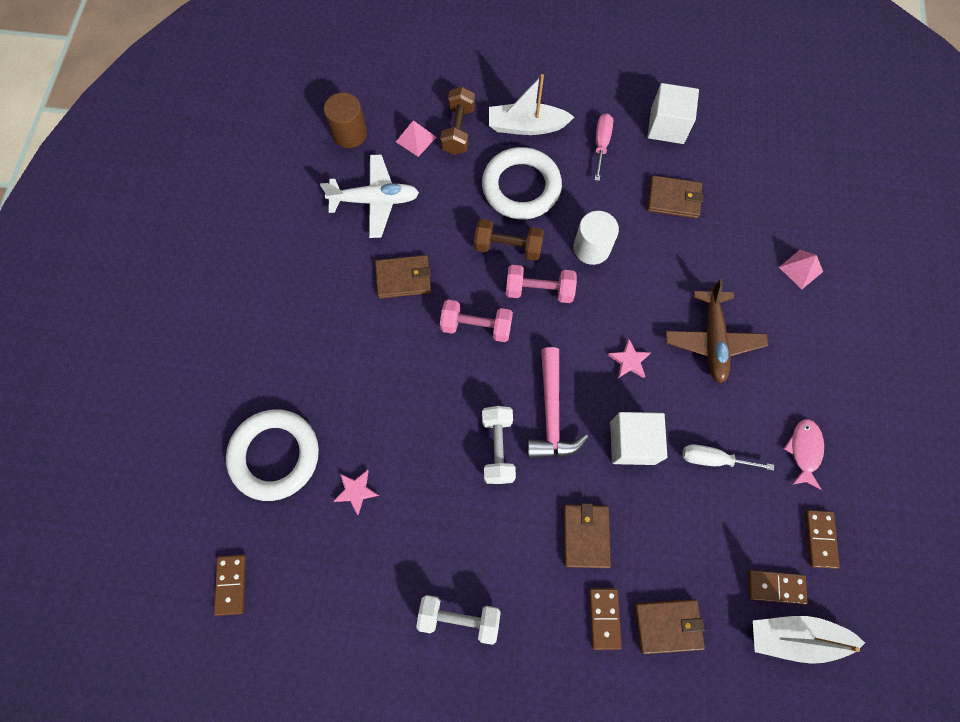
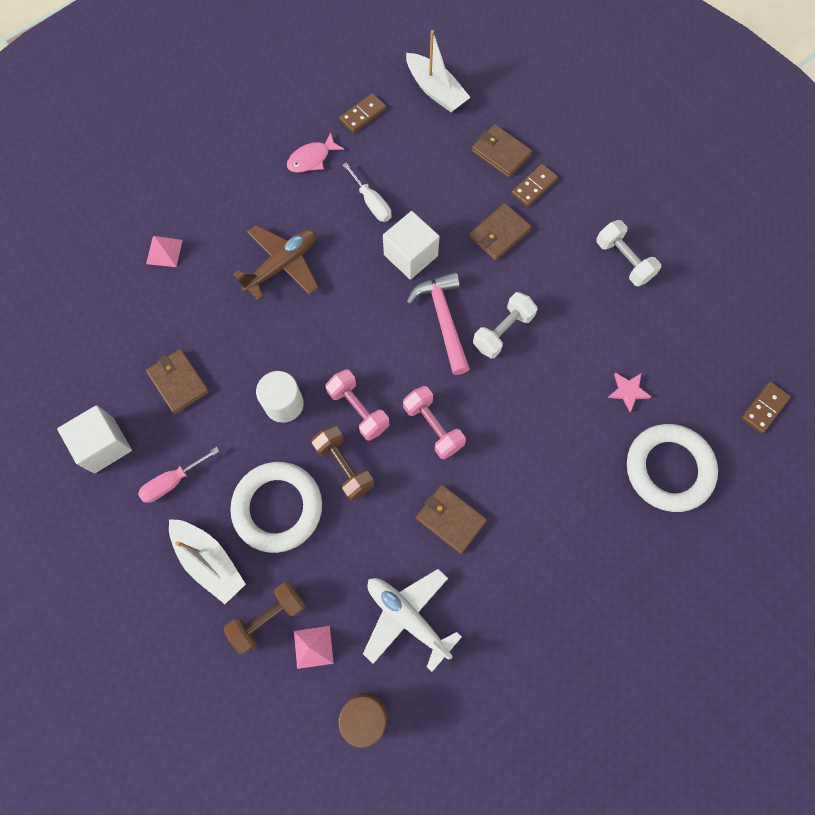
camera: 135 degrees left, 0 degrees up
(551, 413) = (443, 319): pink hammer -> pink hammer turned 60 degrees counterclockwise
(629, 361) = (353, 303): pink star -> none
(775, 587) = (417, 117): brown domino -> none

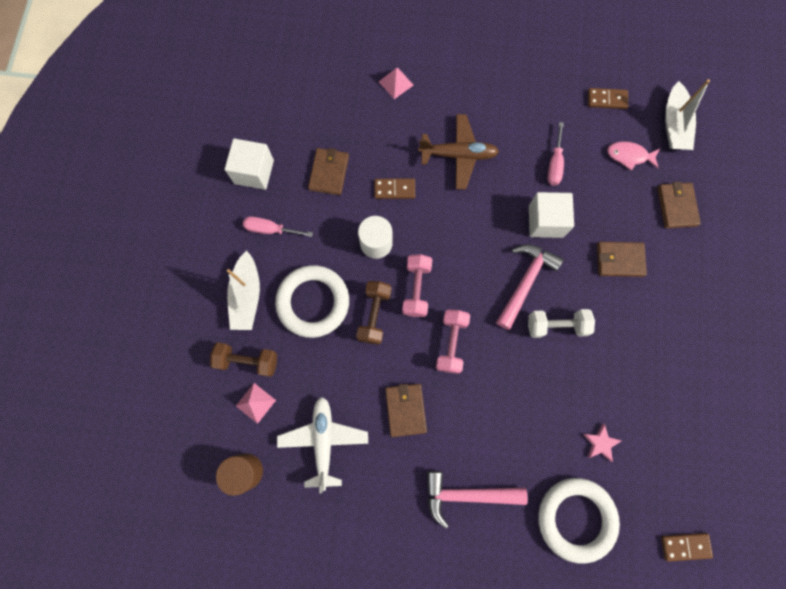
camera: 45 degrees right, 5 degrees up
(312, 159) = (544, 101): pink fish -> pink fish (629, 156)
(371, 202) = (554, 164): white screwdriver -> pink screwdriver
(534, 186) = (676, 249): brown domino -> brown domino (394, 189)
(569, 537) = (467, 494): none -> pink hammer
(623, 260) = (688, 356): white dumbbell -> none

